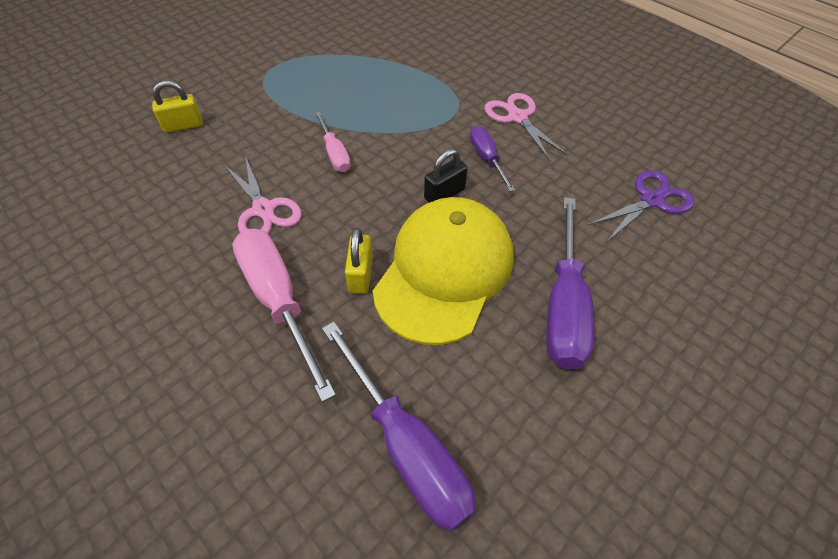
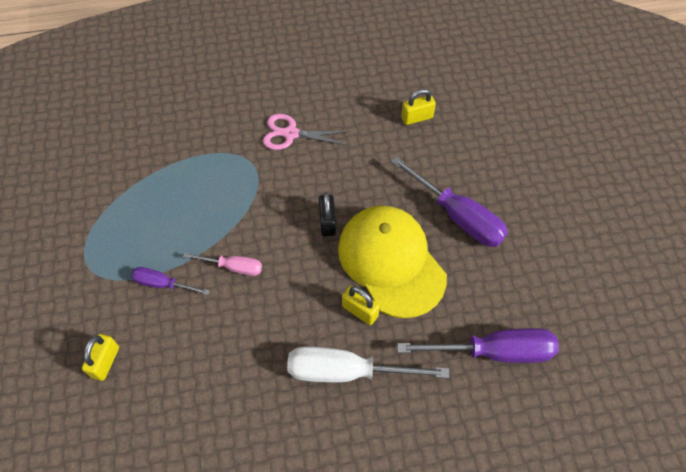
camera: 55 degrees left, 5 degrees up
(264, 209) = (255, 343): pink scissors -> none
(278, 300) = (346, 372): pink screwdriver -> white screwdriver
(486, 158) = (314, 177): purple screwdriver -> purple screwdriver (163, 284)
(651, 200) = (417, 117): purple scissors -> yellow padlock

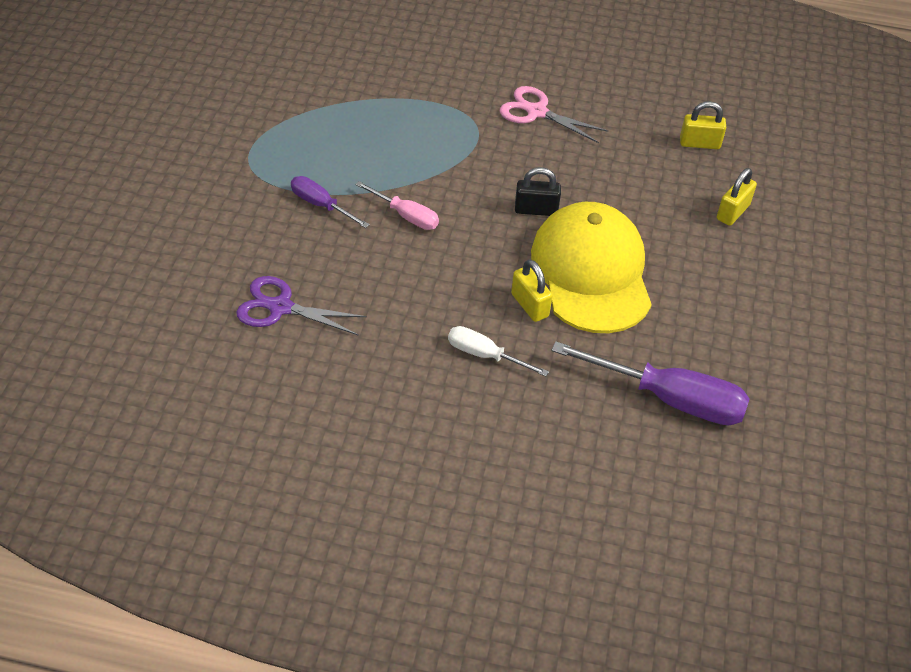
camera: 20 degrees right, 10 degrees down
(105, 362) = (226, 253): yellow padlock -> yellow padlock (732, 212)
(171, 396) = (280, 307): none -> purple scissors
(327, 222) = (536, 210): black padlock -> black padlock turned 75 degrees clockwise
(346, 372) = (484, 355): white screwdriver -> white screwdriver, size x0.55
(458, 216) = (697, 256): purple screwdriver -> none

